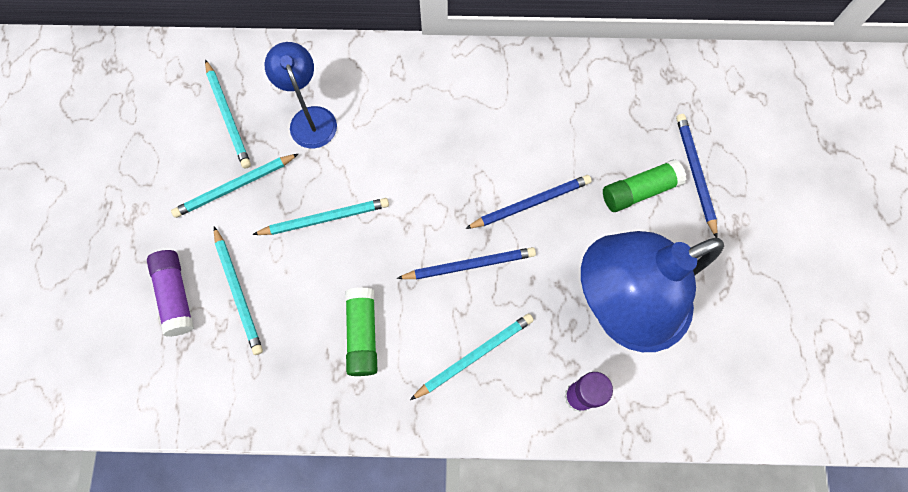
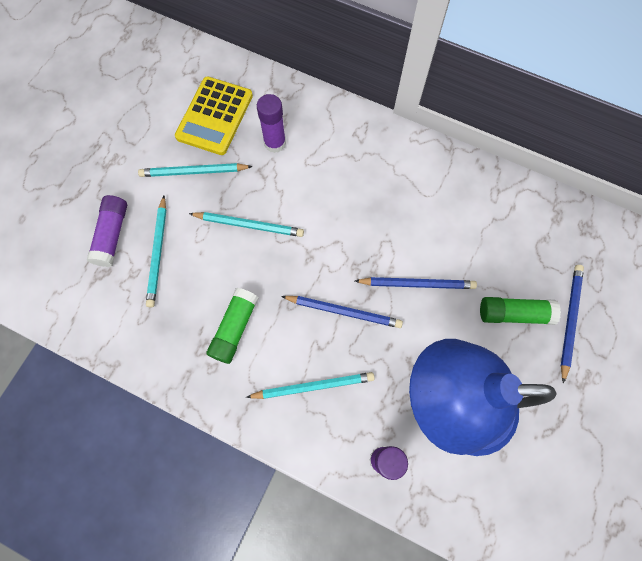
camera: 25 degrees right, 0 degrees up
(228, 116) = (214, 116): turquoise pencil -> yellow calculator
(310, 118) = (275, 143): blue lamp -> purple glue stick

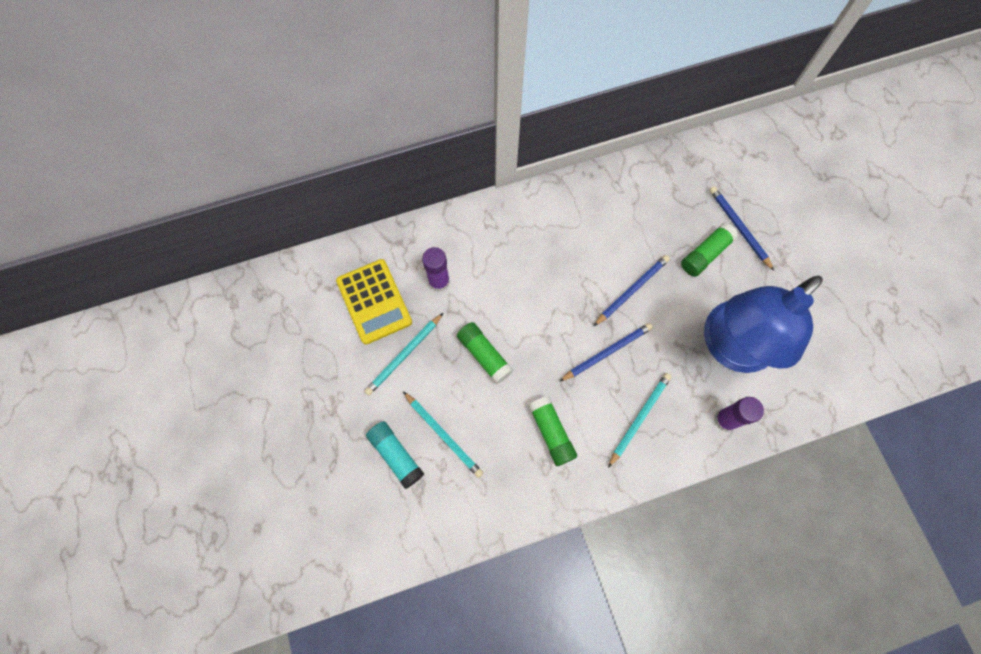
camera: 45 degrees left, 0 degrees up
(112, 235) = (396, 455): purple glue stick -> turquoise glue stick
(249, 225) = (484, 355): turquoise pencil -> green glue stick

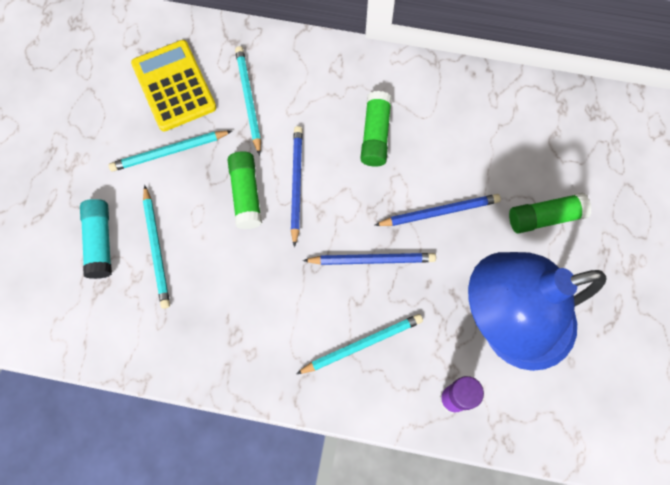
camera: 30 degrees right, 0 degrees up
(374, 301) = (174, 86): yellow calculator -> yellow calculator turned 150 degrees clockwise
(439, 282) = (248, 100): purple glue stick -> turquoise pencil
(551, 432) = (263, 307): green glue stick -> green glue stick (375, 135)
(739, 228) = (601, 210): blue pencil -> blue pencil (296, 184)

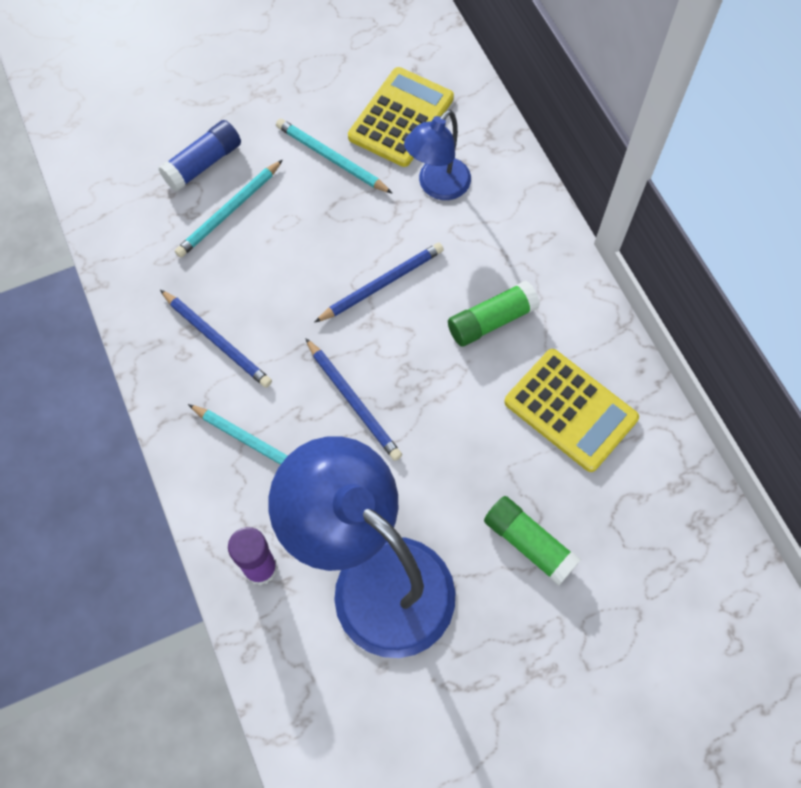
camera: 55 degrees right, 5 degrees down
(100, 242) = (203, 164): turquoise glue stick -> blue glue stick
(246, 194) = (338, 248): green glue stick -> none
(248, 100) = (437, 187): turquoise pencil -> blue lamp
(439, 212) = (453, 433): blue pencil -> blue pencil (217, 340)
(472, 132) = (570, 410): none -> yellow calculator

